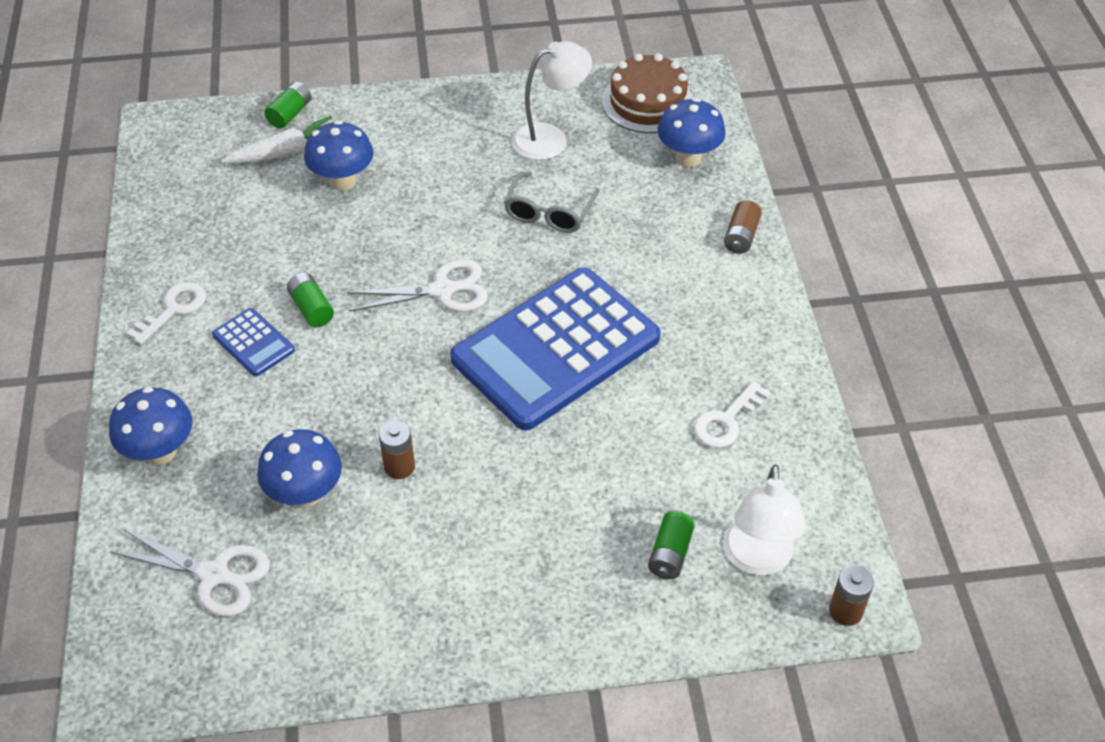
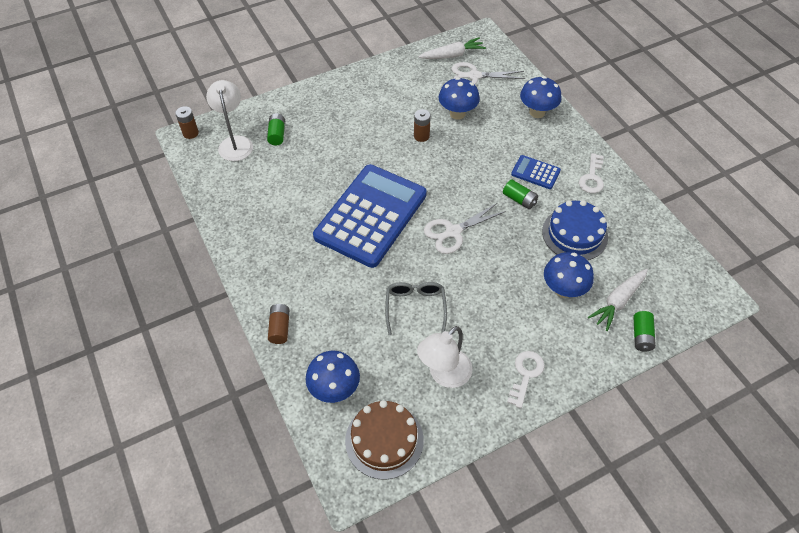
camera: 160 degrees right, 5 degrees up
(220, 649) = (452, 55): none -> white carrot
(271, 240) = (574, 234): none -> blue cake
(727, 420) = (263, 202): white key -> white key (525, 374)

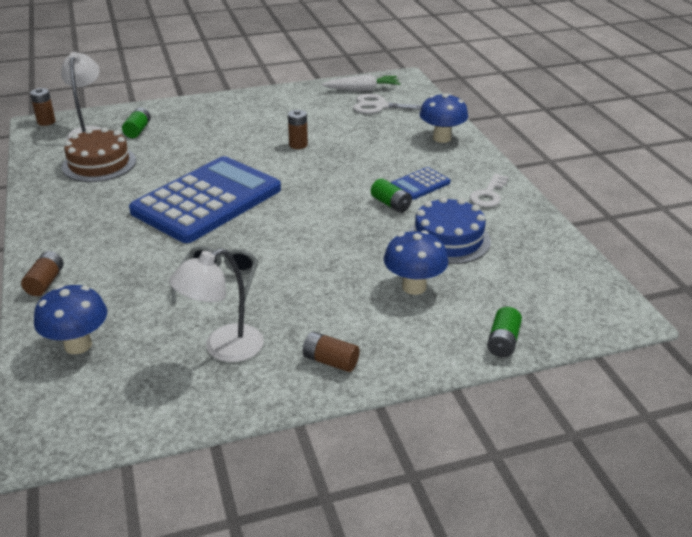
camera: 10 degrees right, 20 degrees down
(384, 440) = (112, 403): brown cake -> brown cake (99, 164)
(453, 232) = (297, 223): white scissors -> none
(457, 114) = (348, 132): blue mushroom -> none
(525, 374) = (330, 361): white key -> brown battery
(535, 172) = (420, 184): blue calculator -> blue calculator turned 75 degrees counterclockwise
(618, 301) = (482, 305): white carrot -> none

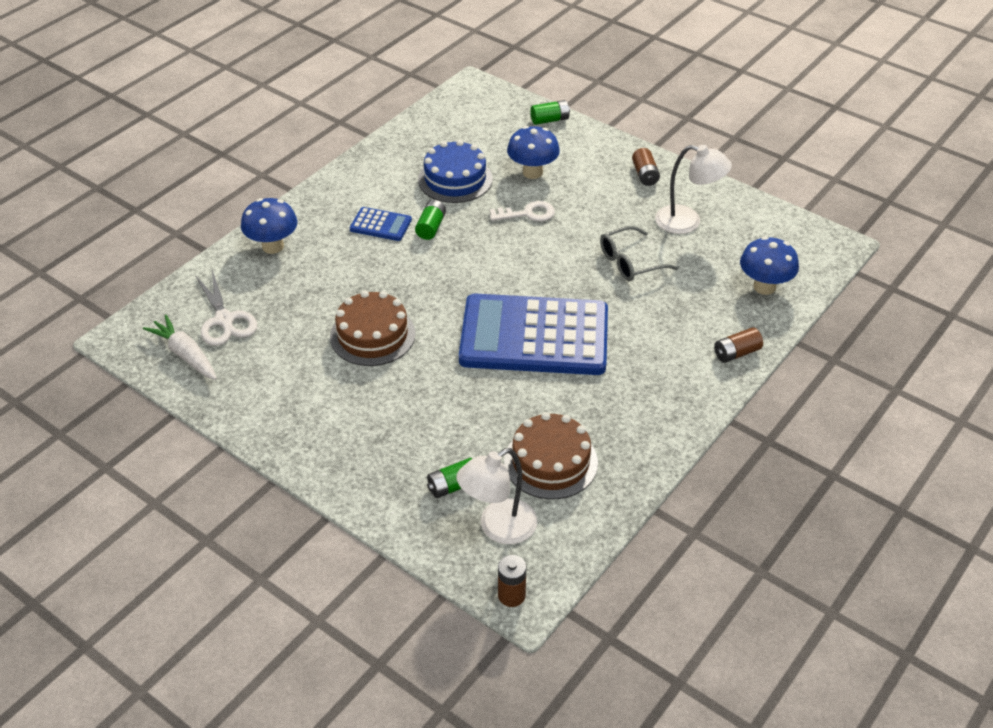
camera: 125 degrees left, 10 degrees up
(298, 145) = (372, 335): brown battery -> brown cake
(488, 194) = (363, 183): white key -> white key (527, 214)

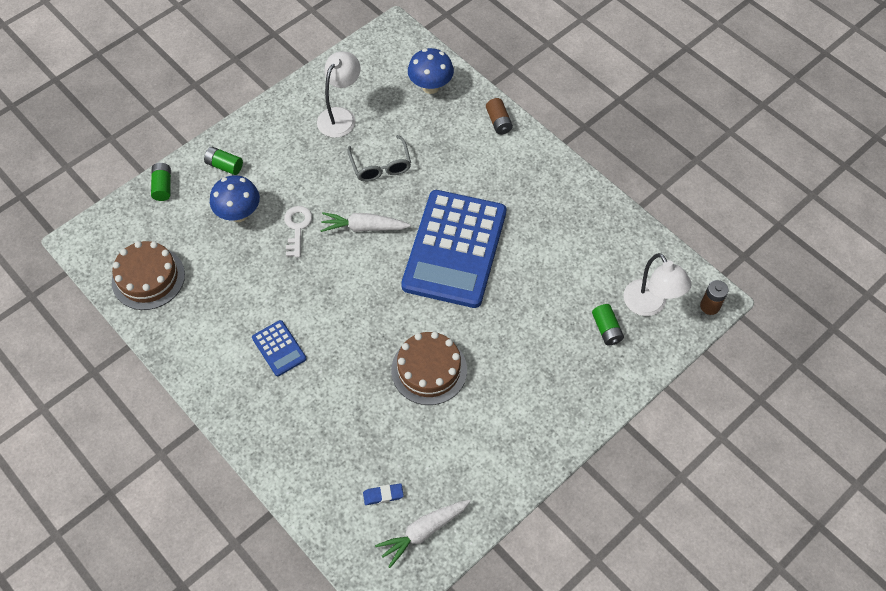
camera: 80 degrees left, 15 degrees up
(224, 320) = (383, 495): white scissors -> blue eraser
(273, 246) = (285, 447): blue mushroom -> none
(380, 225) = (279, 348): blue calculator -> blue calculator turned 120 degrees clockwise
(431, 227) = (294, 306): green battery -> green battery (224, 166)
(455, 179) = (229, 277): blue cake -> none
(542, 261) = (364, 227): none -> white carrot
(550, 462) = (590, 261): brown cake -> brown cake (148, 278)
(645, 175) = (269, 131): brown battery -> none

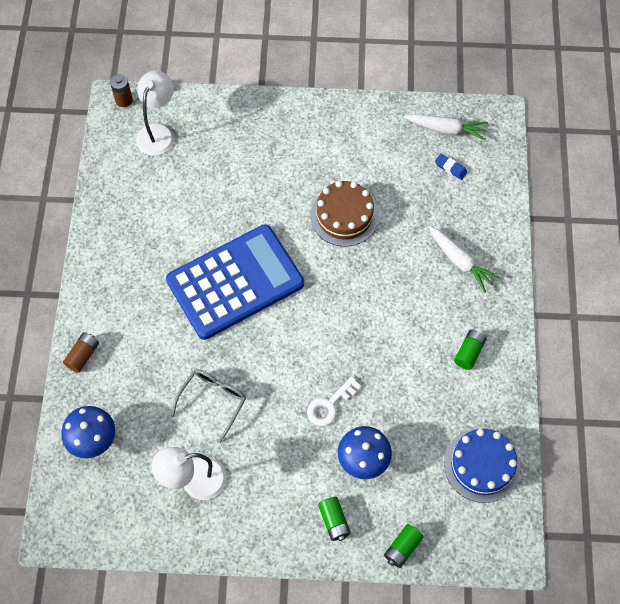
camera: 135 degrees left, 5 degrees up
(148, 278) = (481, 465): brown cake -> blue cake
(279, 348) = (431, 318): blue calculator -> none
(364, 227) = (280, 359): white carrot -> white carrot (460, 262)
(606, 329) = (204, 142): green battery -> green battery (469, 352)

